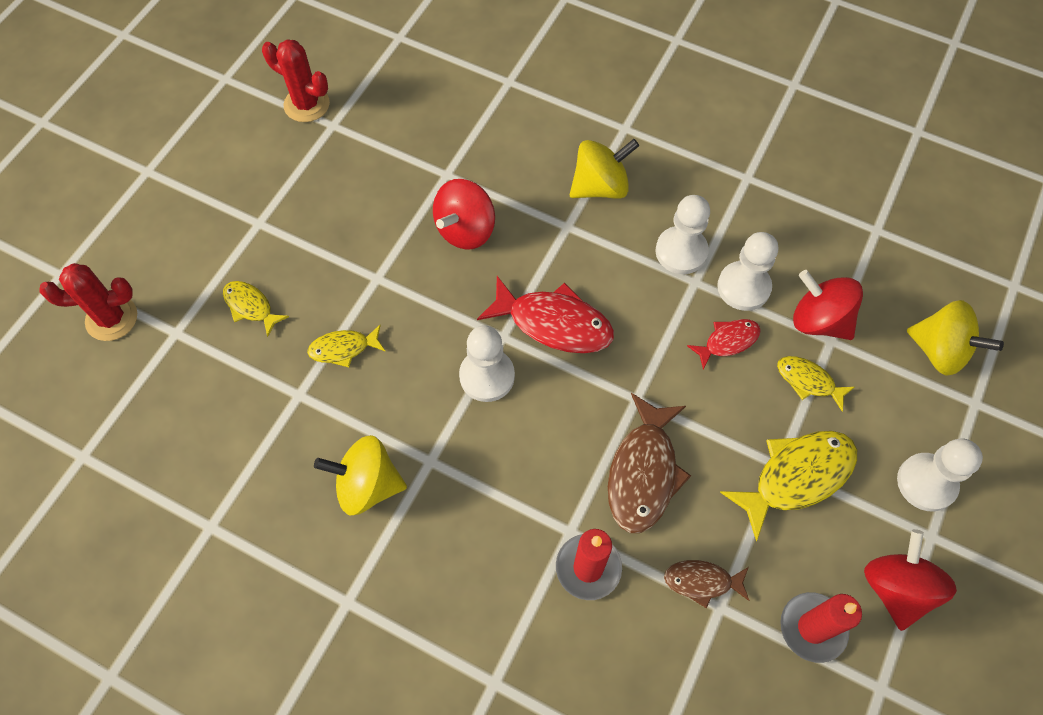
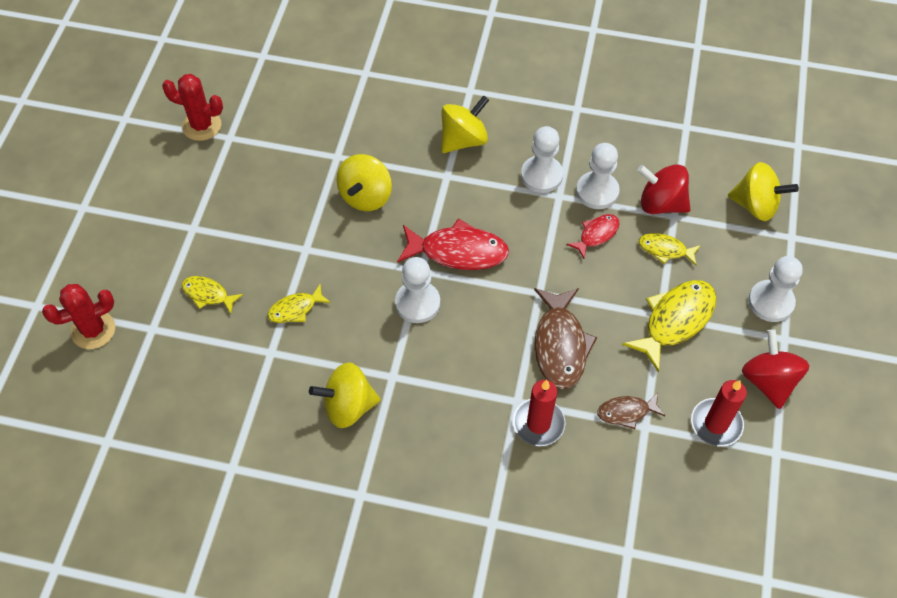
camera: 15 degrees left, 5 degrees down
(465, 230) = (366, 196): red spinning top -> yellow spinning top

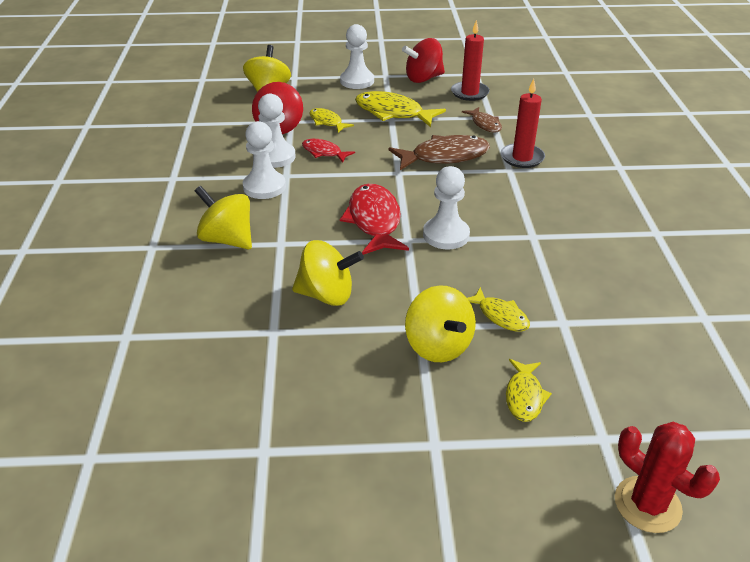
camera: 105 degrees left, 20 degrees down
(202, 125) = (246, 493): red cactus -> none
(348, 406) = (582, 256): yellow spinning top -> yellow spinning top (438, 346)
(665, 250) = (327, 122): yellow fish -> yellow fish turned 135 degrees clockwise

